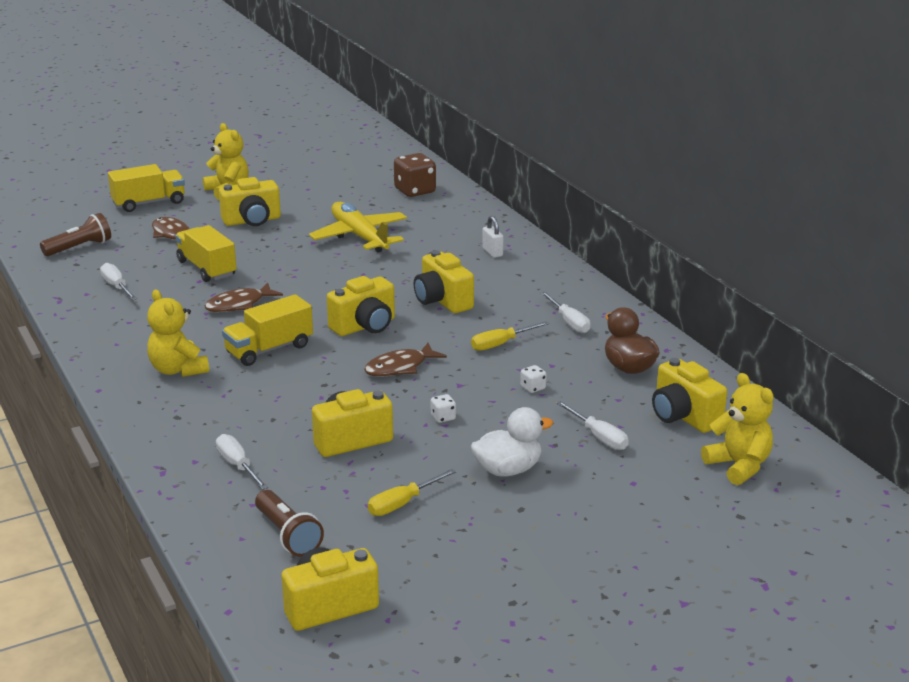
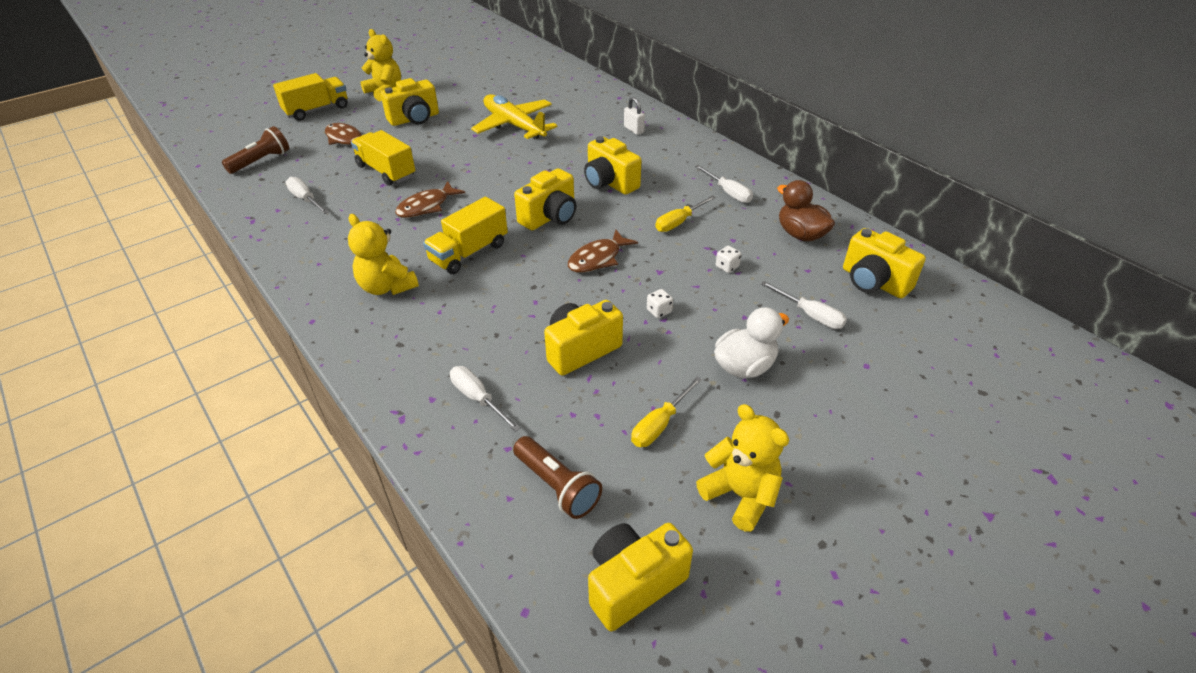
camera: 10 degrees left, 15 degrees up
(415, 191) = (546, 78): brown dice -> none
(739, 466) = (950, 332): yellow teddy bear -> yellow teddy bear (740, 495)

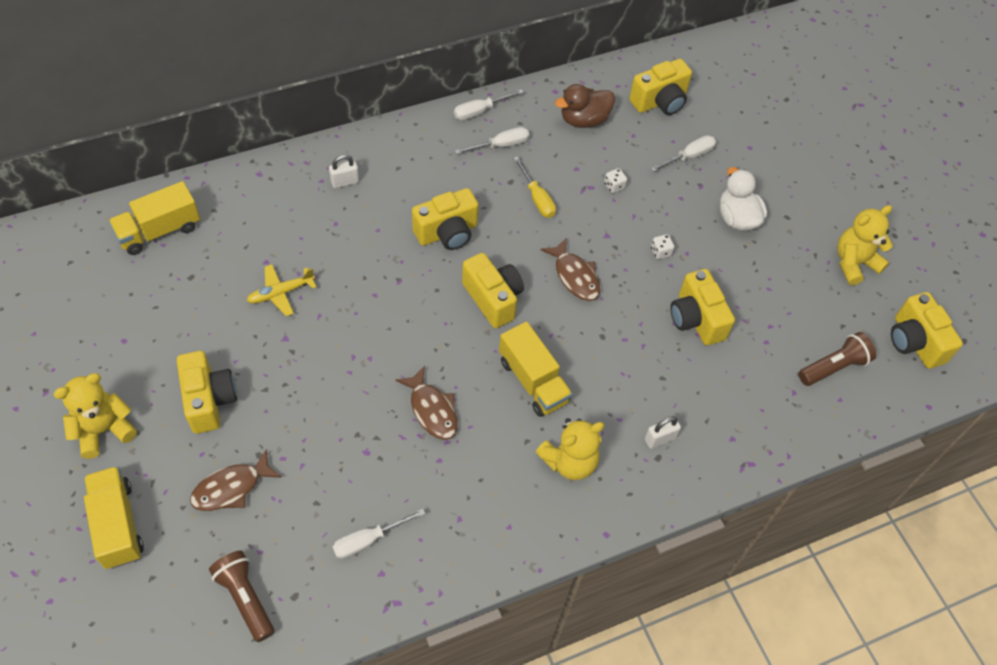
camera: 80 degrees left, 15 degrees up
(386, 171) = (336, 445): yellow truck -> yellow truck (159, 231)
(421, 342) = (660, 439): none -> white padlock
(478, 399) = (739, 404): white screwdriver -> white screwdriver (480, 111)
(514, 126) = (281, 293): yellow plane -> yellow plane, size x0.55
(660, 424) = (786, 289): yellow screwdriver -> none

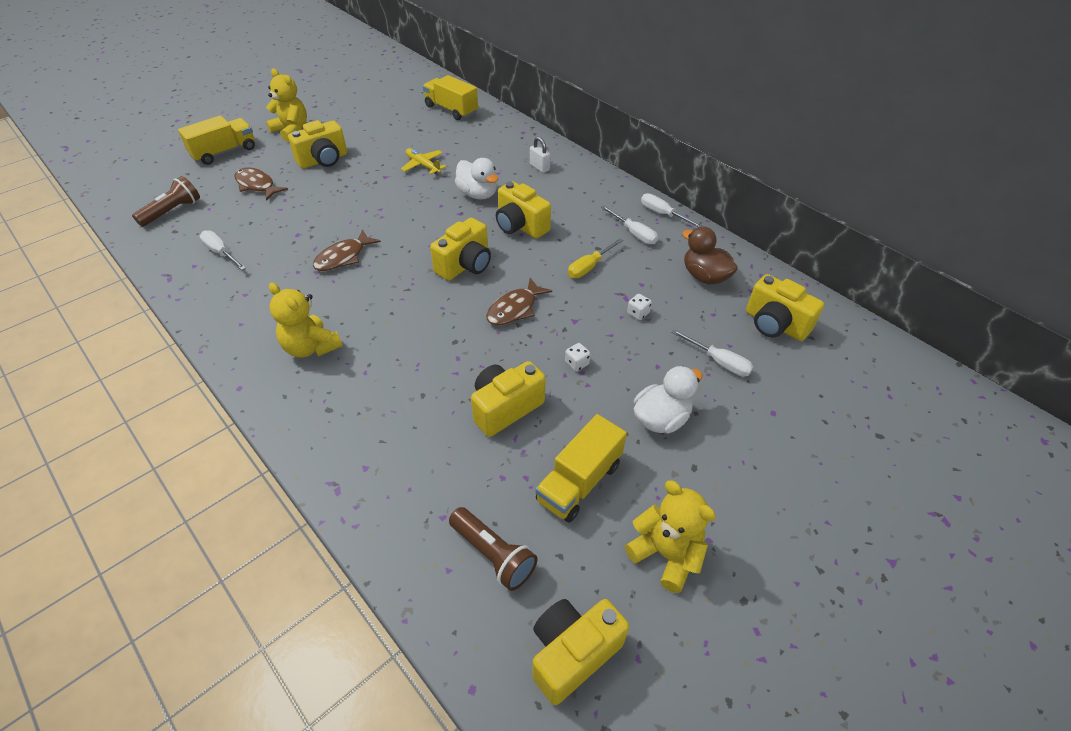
camera: 75 degrees right, 10 degrees down
(370, 254) = (477, 194): none -> white duck
(533, 381) = (389, 307): yellow truck -> yellow truck (579, 482)
(660, 439) = (350, 406): white padlock -> none

